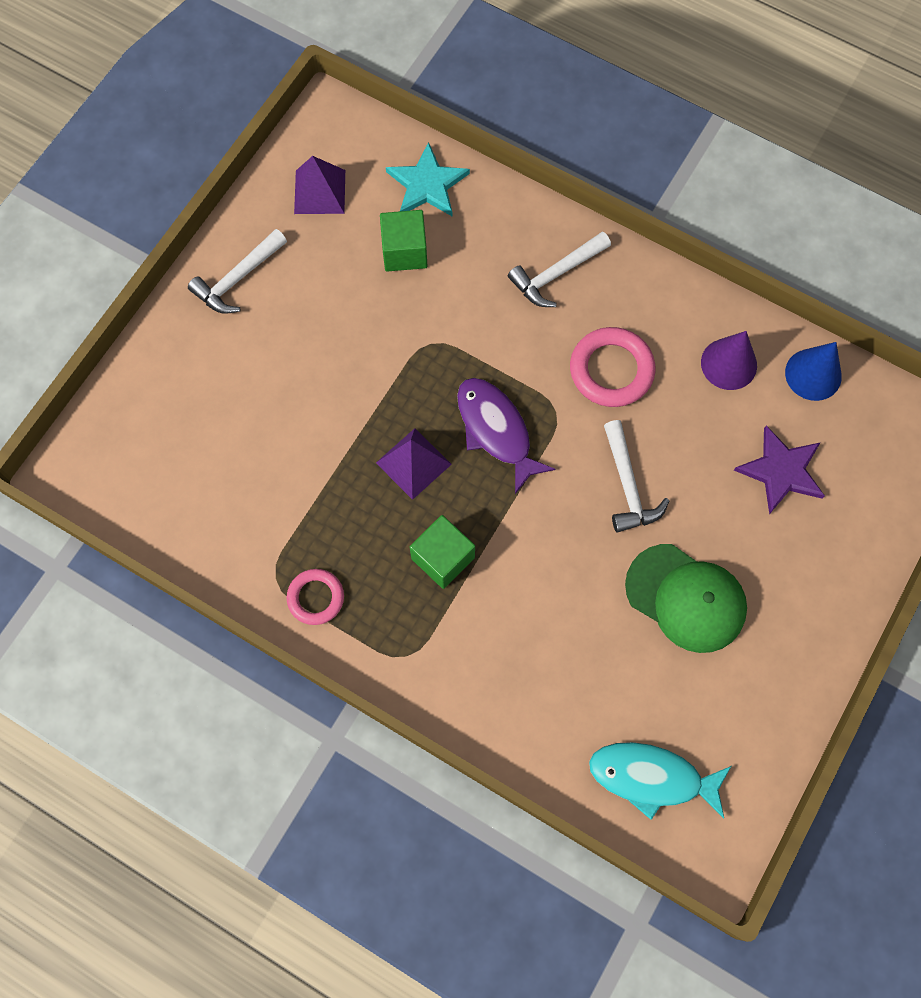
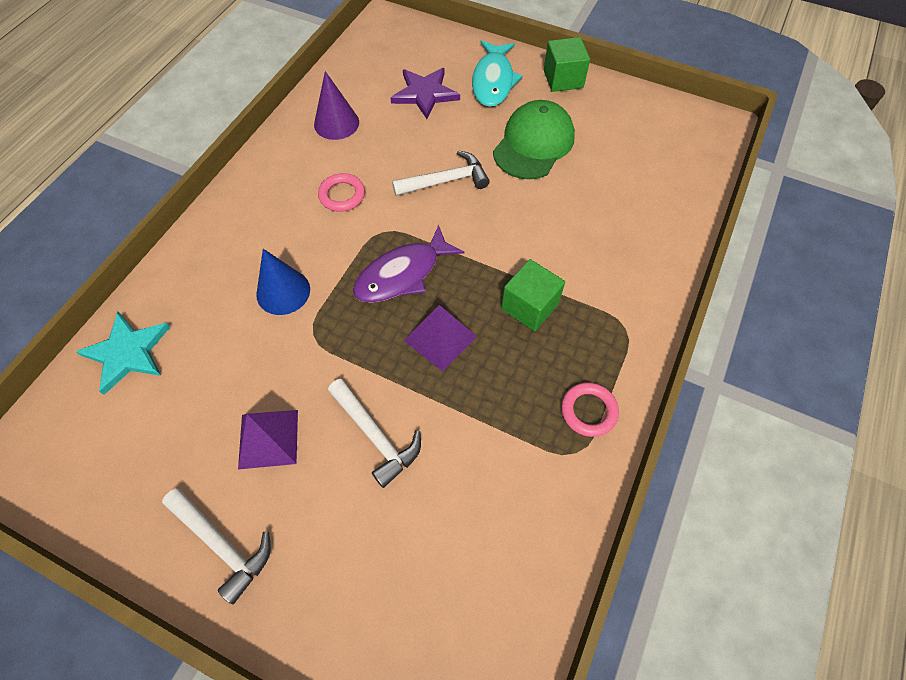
camera: 95 degrees left, 10 degrees down
(320, 191) = (116, 463): purple pyramid -> purple pyramid (268, 438)
(404, 251) = (206, 367): green cube -> green cube (563, 79)
(556, 274) = (245, 238): white hammer -> white hammer (375, 436)
(611, 370) = (342, 195): pink ring -> pink ring, size x0.63
(652, 777) = (674, 159): turquoise fish -> turquoise fish (493, 81)
(813, 374) = (345, 77): blue cone -> blue cone (283, 291)

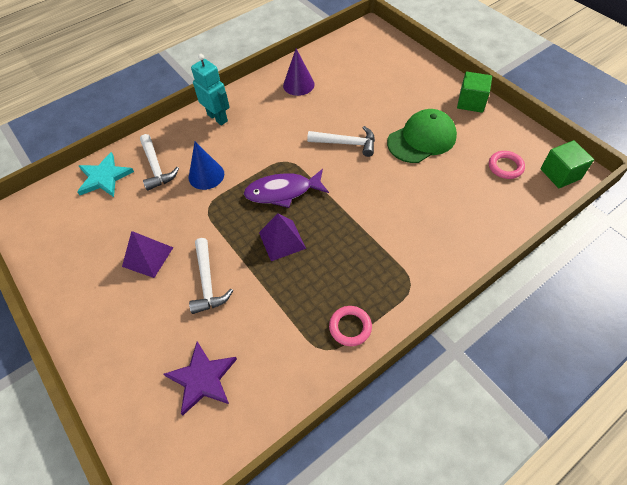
camera: 30 degrees right, 5 degrees down
(222, 544) = (89, 304): white hammer -> white hammer (156, 167)
(250, 205) = (217, 118): none -> turquoise robot
(342, 195) = (275, 130): pink ring -> pink ring (505, 167)
(425, 94) = (367, 83): purple star -> purple star (202, 378)
(493, 81) = (419, 89): turquoise fish -> none
(529, 306) = (352, 244): green cube -> green cube (560, 174)

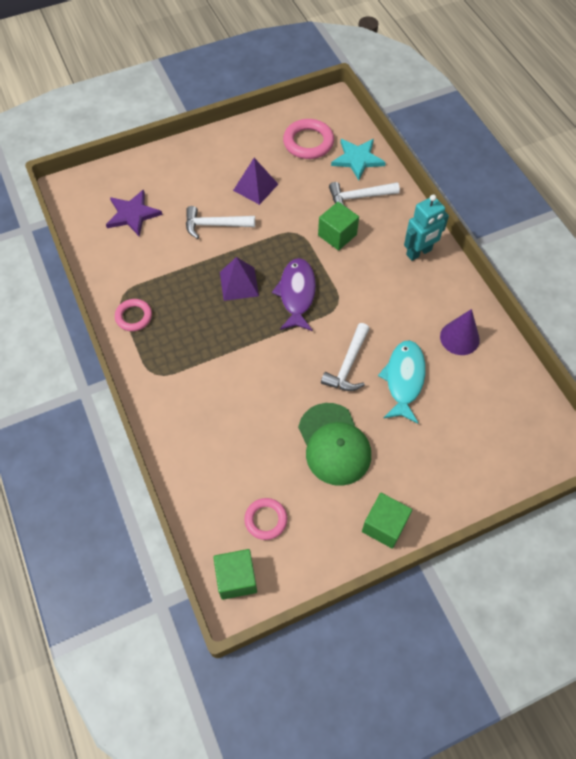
camera: 100 degrees right, 5 degrees up
(78, 223) = (308, 142): none -> pink ring
(206, 175) = (337, 235): blue cone -> green cube
(347, 109) = (404, 379): none -> turquoise fish

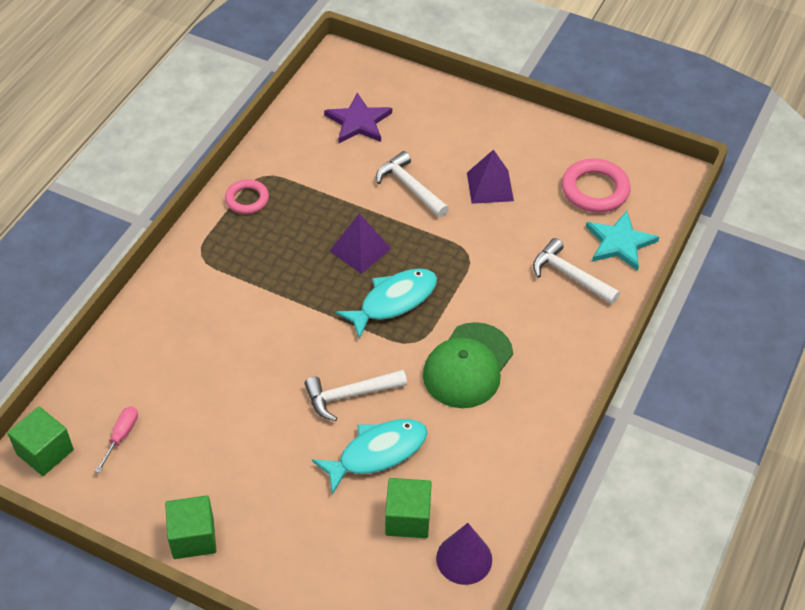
camera: 50 degrees right, 10 degrees down
(266, 520) = (121, 436): pink ring -> pink screwdriver
(296, 294) = (393, 301): purple fish -> turquoise fish
(334, 444) = (248, 440): green cap -> green cap (468, 366)
(337, 235) = (500, 288): green cube -> green cube (408, 518)
(419, 252) = (552, 370): turquoise robot -> none
(459, 338) = (477, 472): purple cone -> purple cone (464, 559)

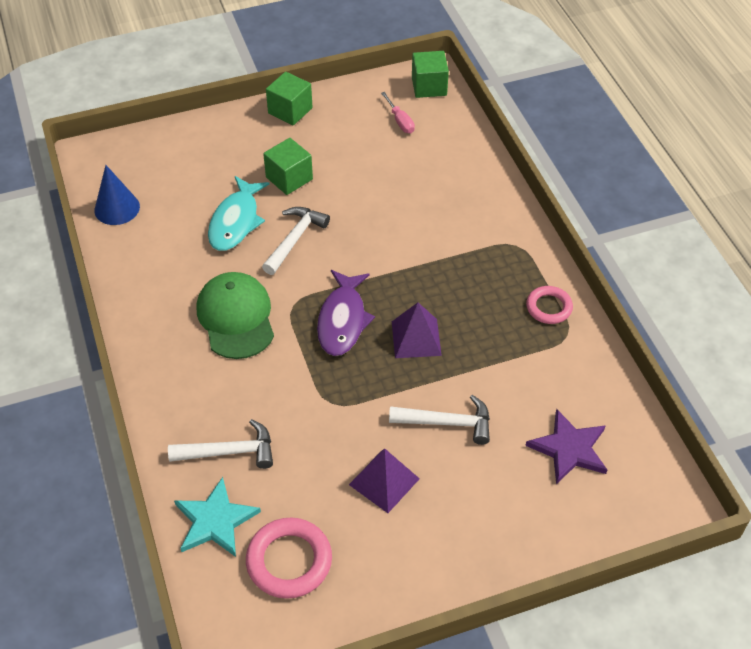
camera: 135 degrees right, 0 degrees up
(393, 301) = (343, 320): turquoise fish -> purple fish
(408, 518) = (175, 203): green cube -> green cube (289, 178)
(464, 559) = (117, 208): purple cone -> blue cone

